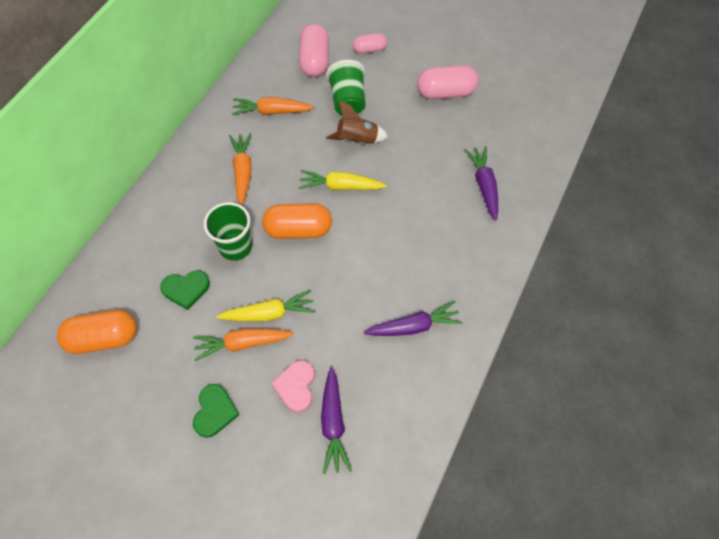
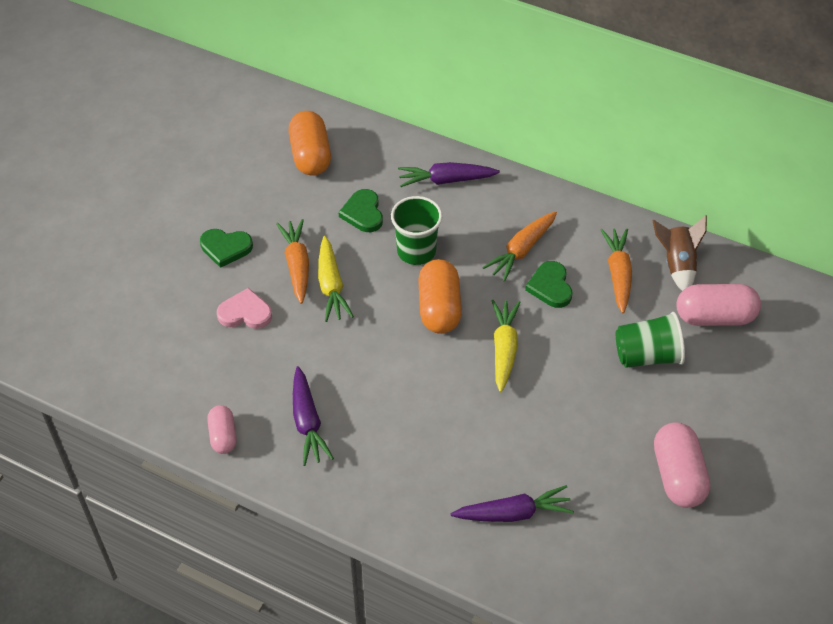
camera: 90 degrees right, 10 degrees down
(243, 171) = (521, 251): orange carrot -> orange carrot turned 135 degrees clockwise
(281, 154) = (550, 286): none -> green heart
(333, 424) = (201, 346): purple carrot -> purple carrot (446, 180)
(357, 140) = (579, 366): brown rocket -> brown rocket (677, 264)
(369, 50) = (748, 381): pink capsule -> pink capsule (223, 436)

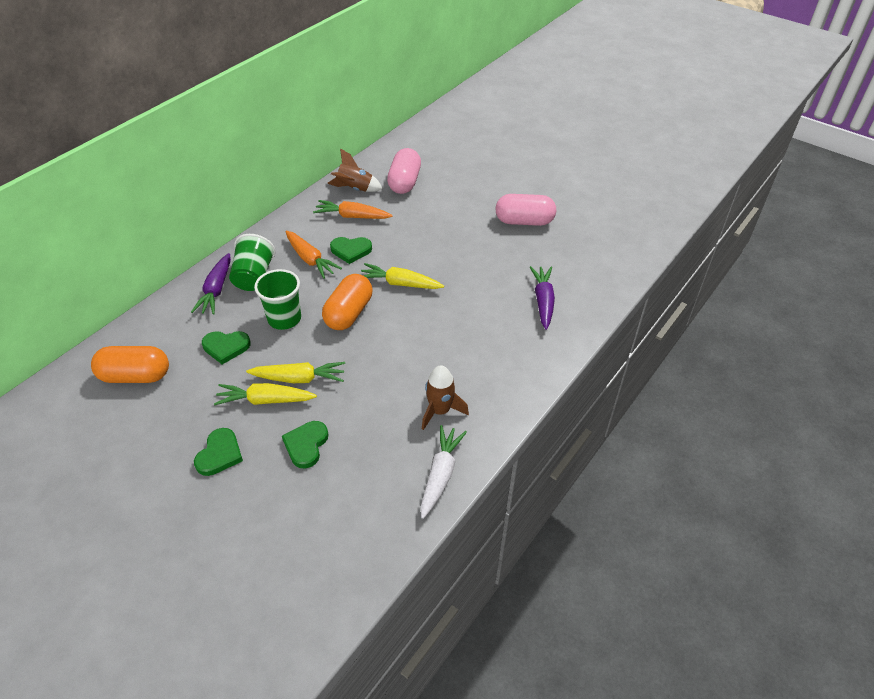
camera: 80 degrees left, 5 degrees down
(223, 436) = (440, 474): pink capsule -> white carrot
(245, 313) = (306, 445): pink heart -> green heart
(297, 265) = (265, 400): orange carrot -> yellow carrot
(307, 422) = (440, 411): purple carrot -> brown rocket
(439, 308) = (349, 313): orange capsule -> orange capsule turned 75 degrees counterclockwise
(647, 355) = (427, 216): green cup -> green cup (254, 277)

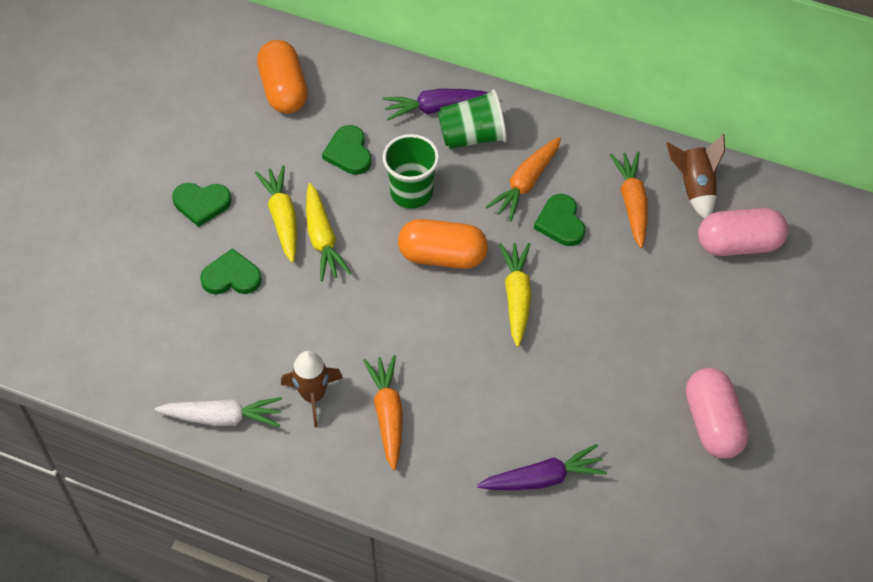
camera: 75 degrees right, 10 degrees up
(470, 370) = (388, 414): none -> orange carrot

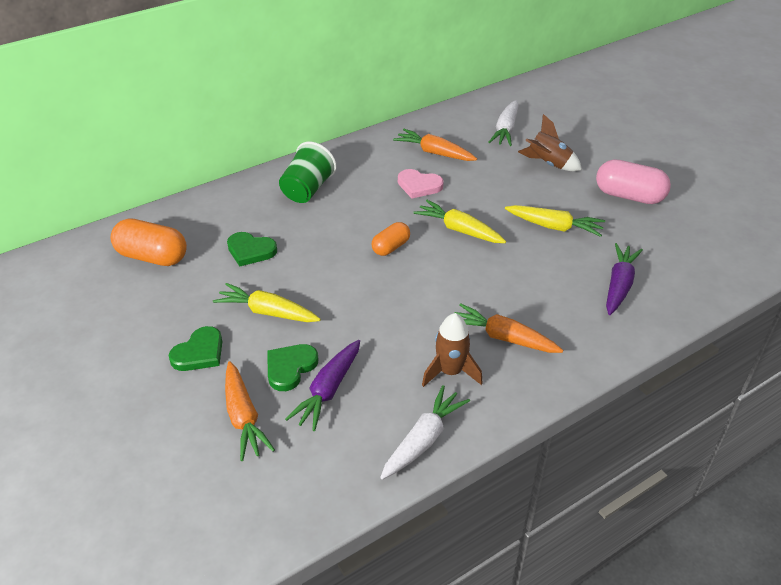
camera: 55 degrees left, 15 degrees down
(322, 239) = (311, 299): yellow carrot -> yellow carrot (554, 227)
(411, 192) = (321, 237): green cup -> none
(436, 108) = (264, 194): purple carrot -> purple carrot (328, 391)
(442, 256) = (391, 247): orange capsule -> orange capsule, size x0.59
(525, 184) = (372, 186): orange carrot -> orange carrot (243, 417)
(560, 222) = (419, 186): green heart -> pink heart
(695, 187) = (448, 126): brown rocket -> brown rocket (548, 164)
(739, 244) = (505, 130): pink capsule -> white carrot

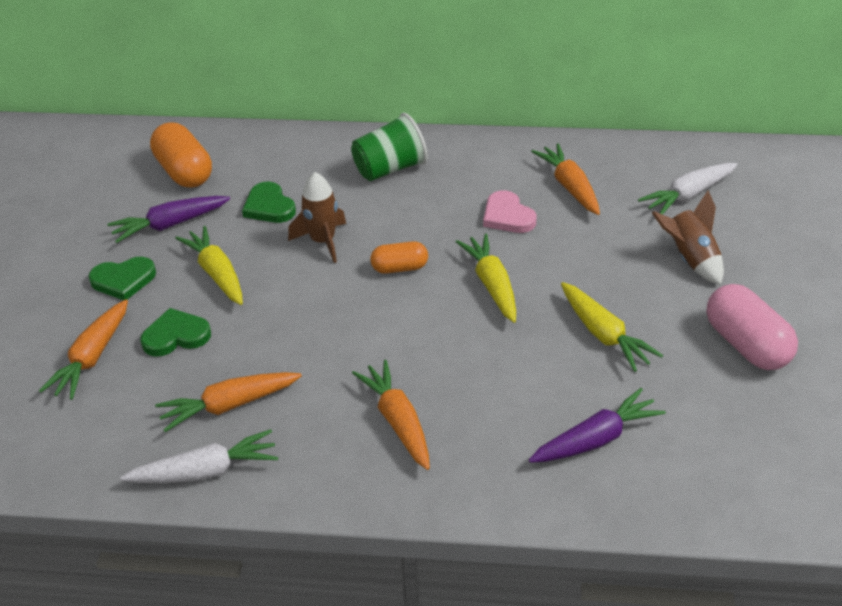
camera: 40 degrees right, 0 degrees up
(328, 391) = (181, 376): purple carrot -> purple carrot (169, 225)
(386, 390) = (228, 406): none -> orange carrot
(450, 372) = (305, 424): brown rocket -> brown rocket (323, 241)

